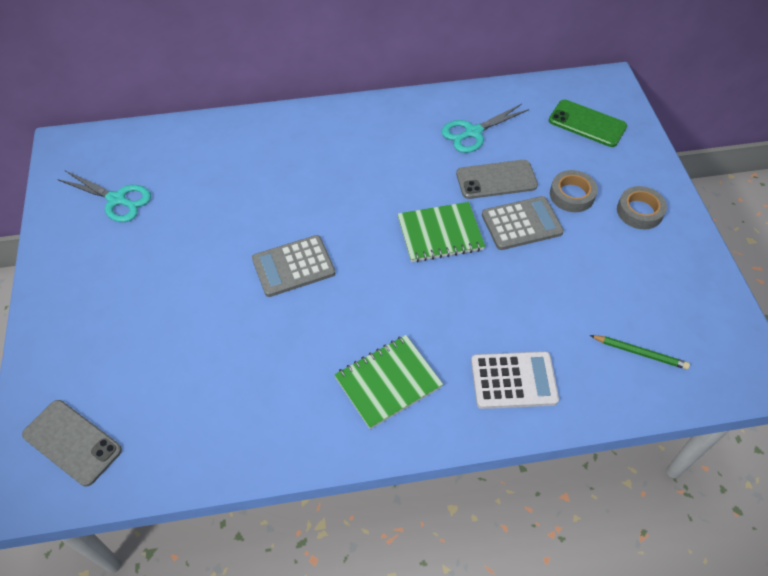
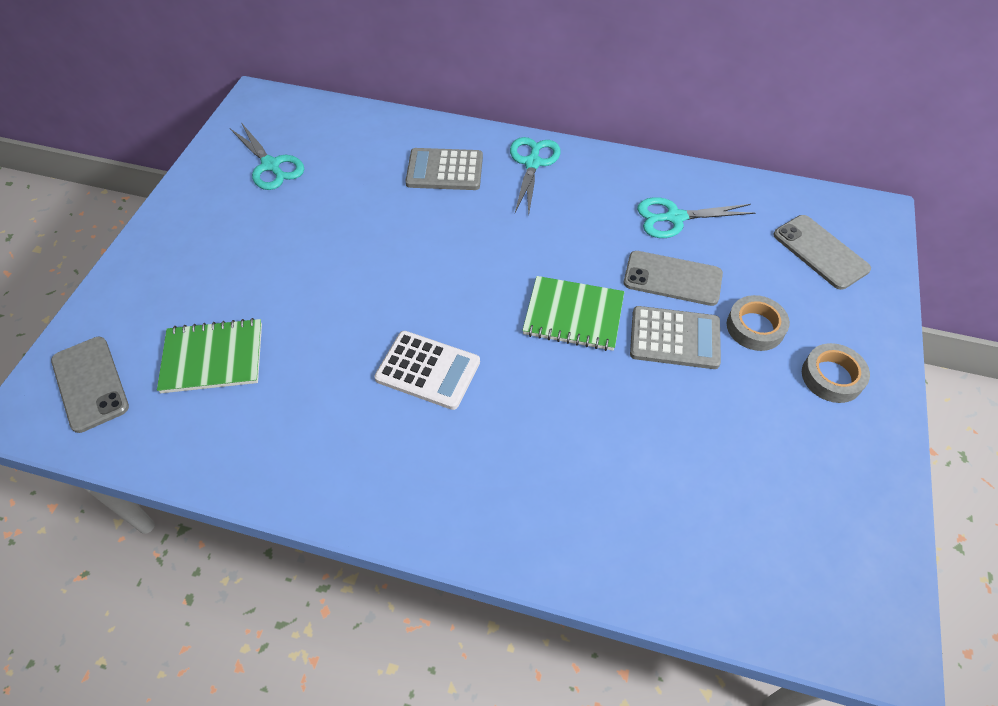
camera: 25 degrees right, 0 degrees up
(293, 266) = (397, 292): grey calculator -> grey calculator (444, 170)
(341, 125) = (532, 163): none -> turquoise scissors
(388, 382) = (422, 454): green notebook -> green notebook (213, 357)
(513, 380) = (563, 513): white calculator -> white calculator (428, 370)
(587, 124) = (820, 252): green phone -> grey phone
(640, 353) = (738, 547): green pencil -> none

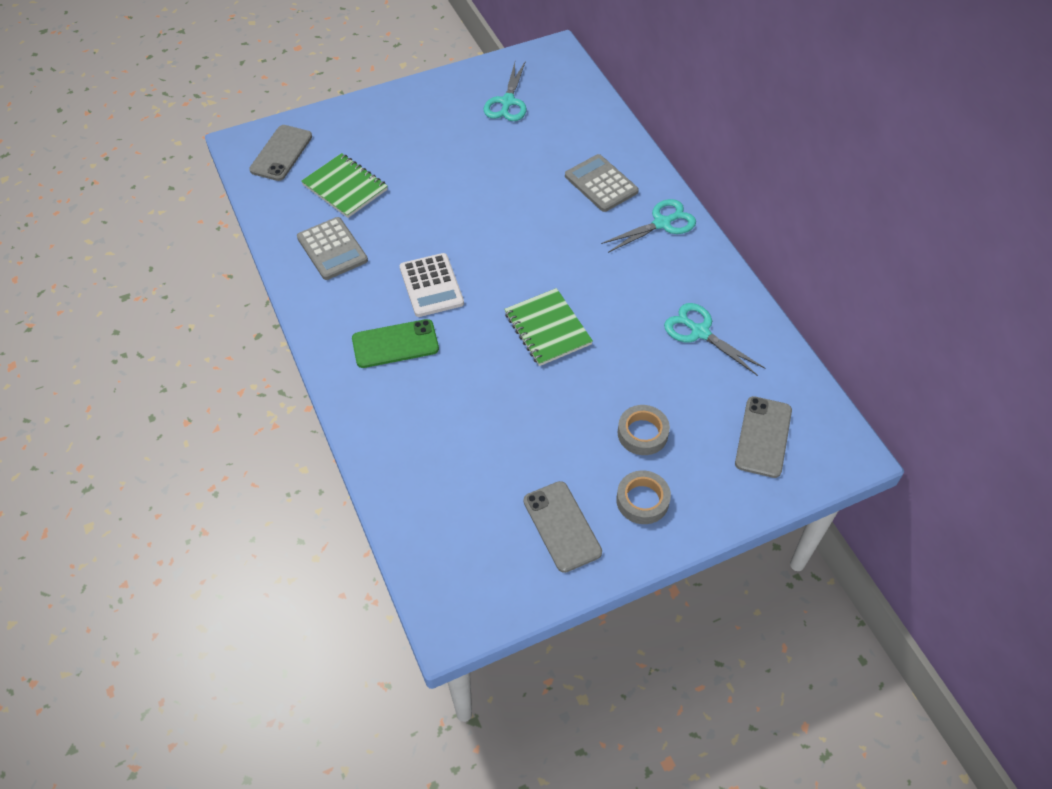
camera: 50 degrees right, 0 degrees up
(472, 453) = (395, 344): none -> green phone
(672, 278) = (638, 363): grey phone -> grey phone (562, 526)
(674, 338) = (584, 393): grey calculator -> grey calculator (332, 249)

